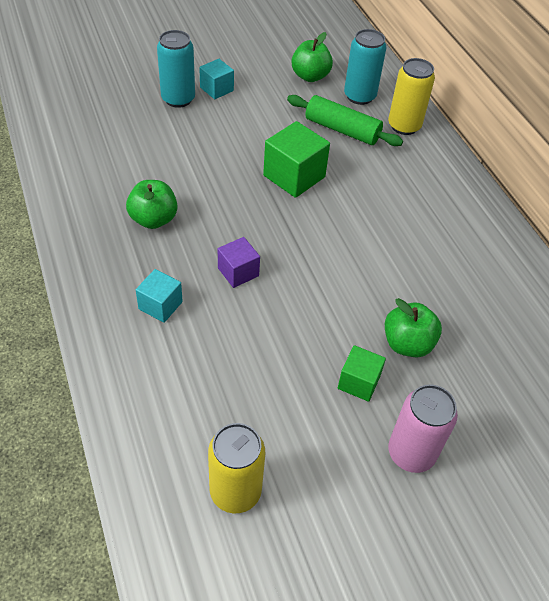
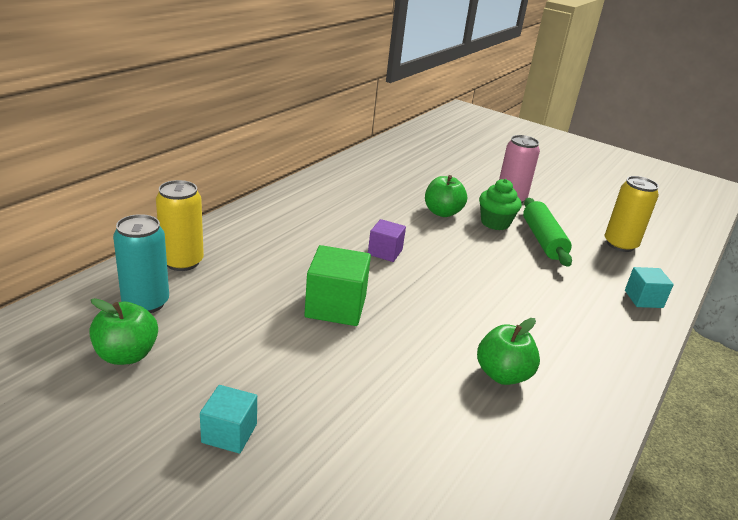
camera: 125 degrees left, 20 degrees down
(160, 305) = (571, 325): turquoise cube -> turquoise cube (643, 299)
(178, 99) = (288, 464): turquoise can -> none
(238, 272) = (486, 298): purple cube -> purple cube (385, 252)
(342, 130) = (226, 298): green rolling pin -> green rolling pin (543, 240)
(358, 382) = (495, 223): green cube -> green cupcake

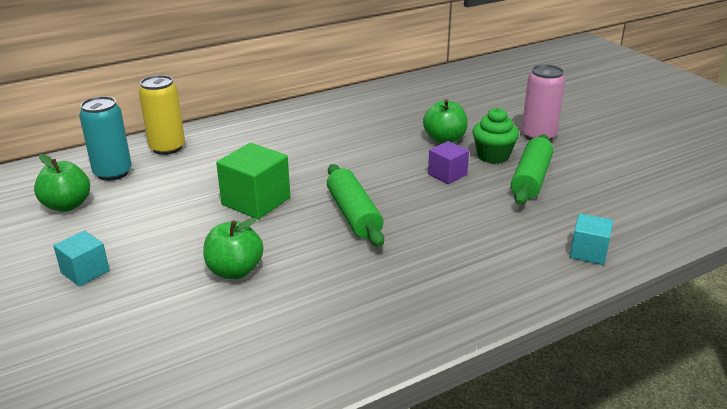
camera: 30 degrees right, 0 degrees up
(385, 252) = (347, 165): purple cube -> purple cube (447, 174)
(438, 302) = (354, 215): none -> green rolling pin
(502, 375) = (350, 284): green apple -> green apple (235, 271)
(620, 244) = (625, 197): yellow can -> none

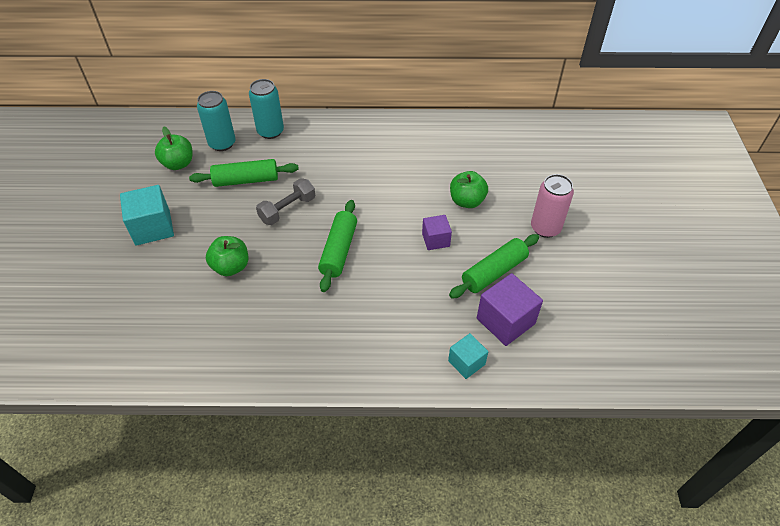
camera: 30 degrees right, 20 degrees up
(85, 272) = (152, 227): turquoise cube -> turquoise cube, size x1.65
(167, 148) = (270, 131): yellow can -> turquoise can
(177, 193) = (246, 180): none -> green rolling pin
(256, 201) = (287, 209): green cube -> grey dumbbell
(493, 156) = (487, 235): green cupcake -> none
(585, 209) = (505, 321): none -> purple cube

